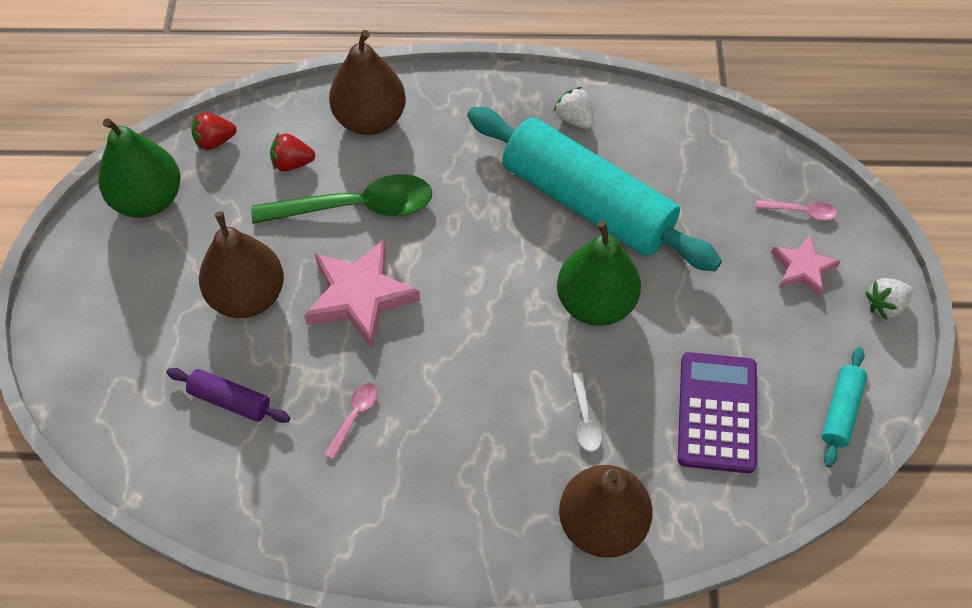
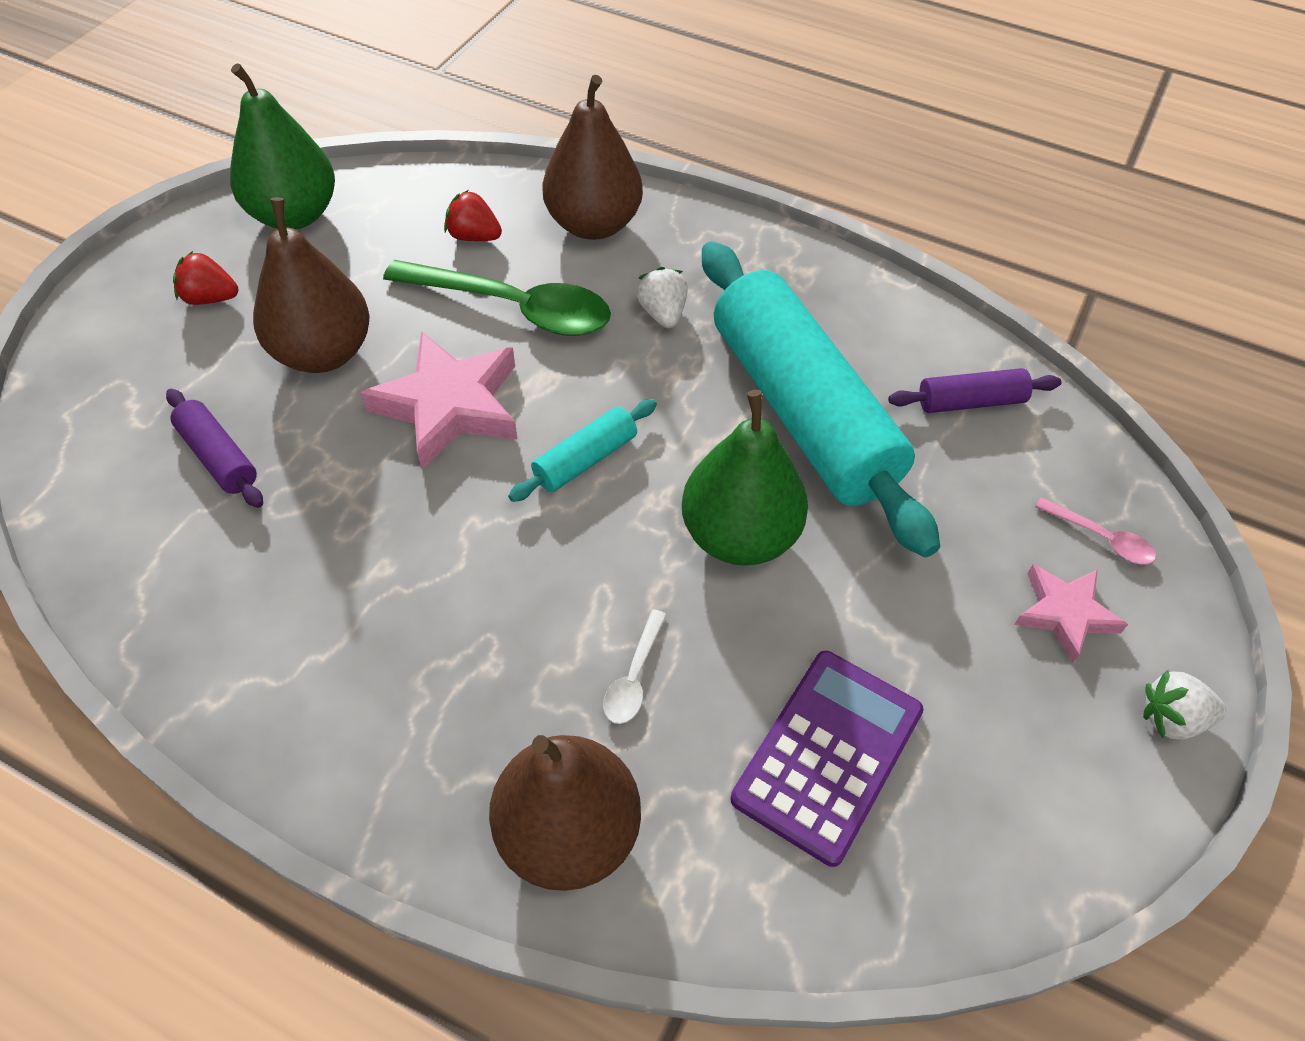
camera: 25 degrees right, 5 degrees down
(214, 141) = (406, 185): red strawberry -> red strawberry (210, 298)
(354, 416) = (345, 539): pink spoon -> none
(574, 119) = (843, 312): white strawberry -> white strawberry (662, 314)
(684, 152) = (970, 402): none -> purple rolling pin
(840, 411) = (1022, 841): turquoise rolling pin -> turquoise rolling pin (585, 459)

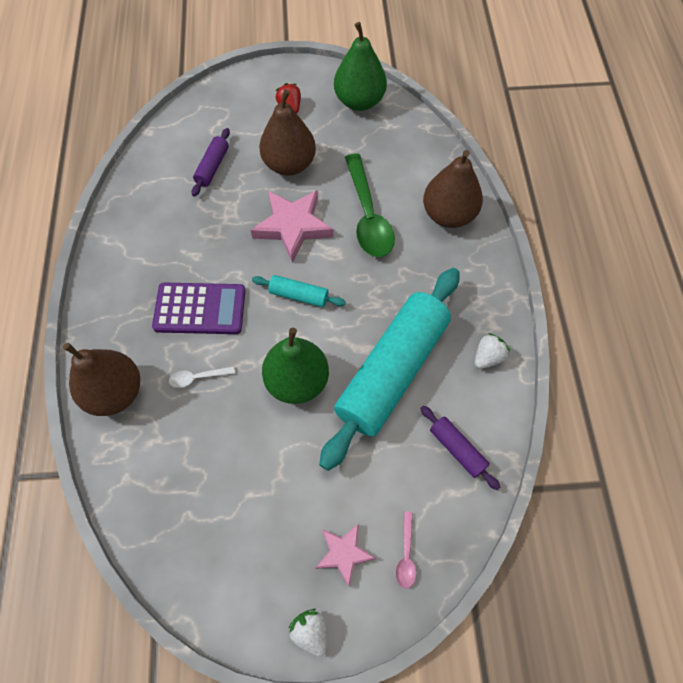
camera: 60 degrees right, 10 degrees up
(474, 237) = (400, 173): red strawberry -> none
(662, 314) = (411, 277): white strawberry -> white strawberry (488, 357)
(827, 754) = (202, 475): purple calculator -> purple calculator (200, 309)

